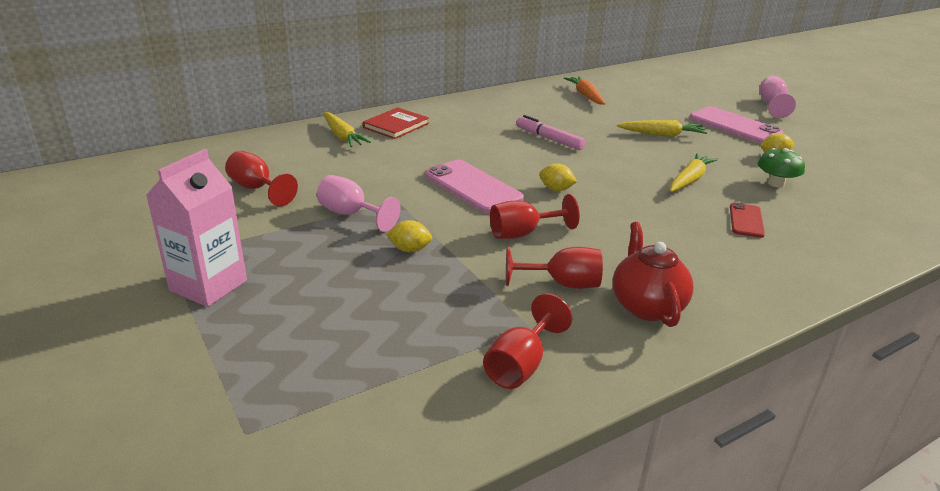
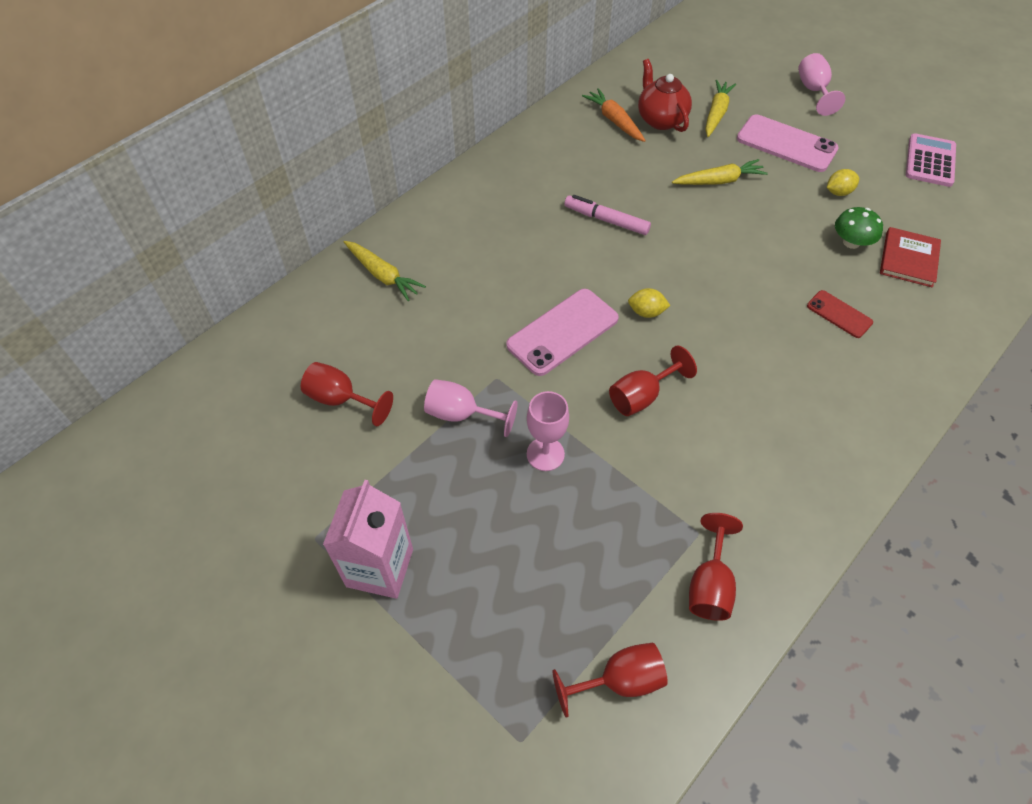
camera: 15 degrees left, 25 degrees up
(396, 125) = (431, 238): red book -> red book (908, 259)
(410, 249) = (545, 454): yellow lemon -> pink goblet
(472, 187) = (562, 332): pink phone -> pink phone turned 75 degrees counterclockwise
(562, 284) = (705, 463): red goblet -> red goblet (619, 680)
(646, 306) = (787, 472): red teapot -> red teapot (660, 119)
(689, 180) = (769, 258): yellow carrot -> yellow carrot (716, 113)
(746, 220) = (839, 314): red phone -> red phone turned 45 degrees counterclockwise
(873, 153) = (930, 161): none -> pink calculator

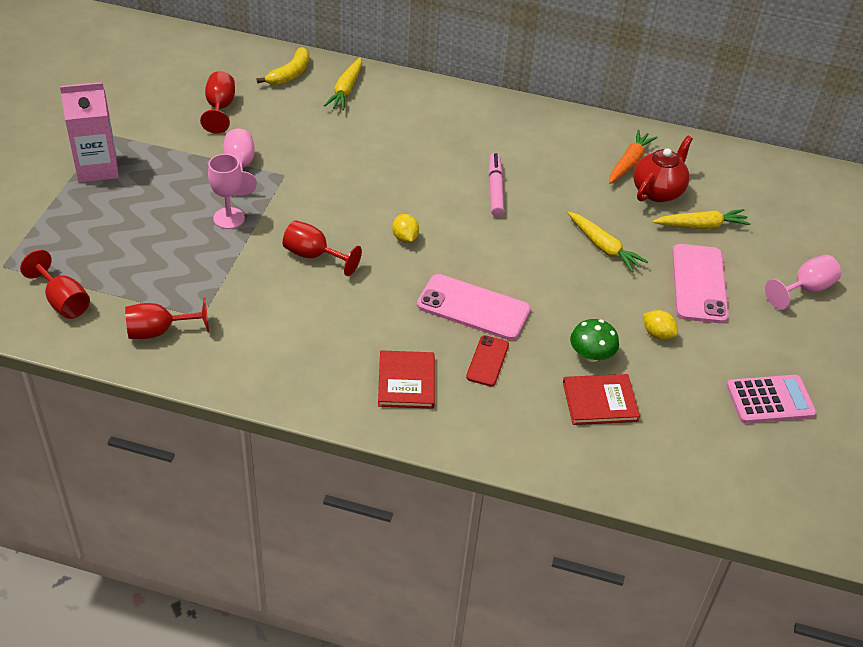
camera: 60 degrees right, 10 degrees down
(321, 313) = (290, 74): none -> yellow banana
(562, 332) = (352, 196): pink phone -> pink phone (473, 308)
(850, 384) = (406, 381): none -> red book

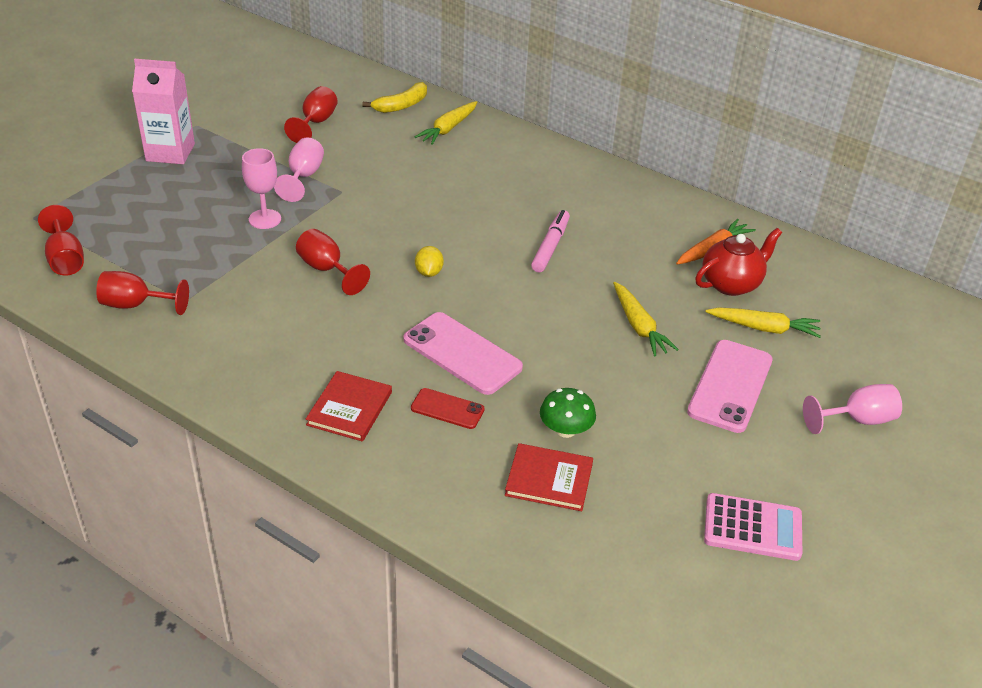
camera: 20 degrees right, 5 degrees down
(487, 361) = (447, 409): red phone -> red phone turned 75 degrees clockwise
(657, 334) = (653, 426): yellow lemon -> none

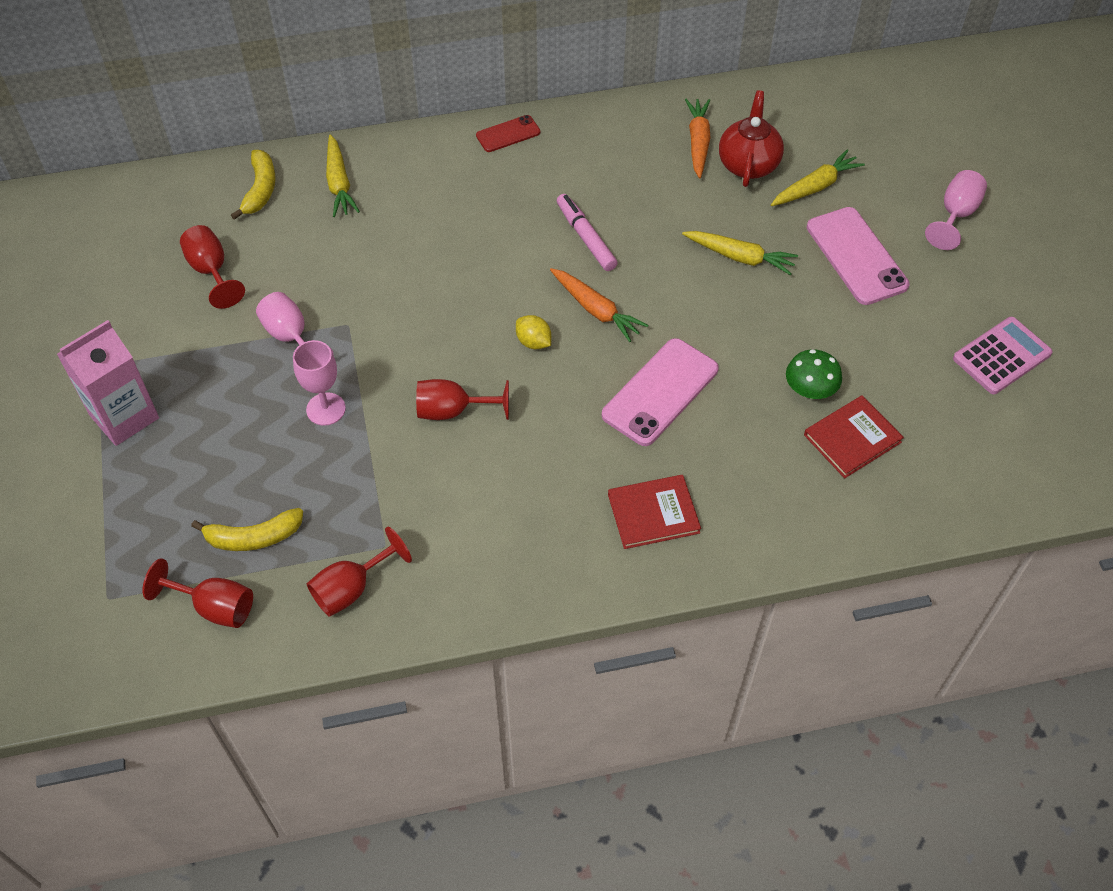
camera: 45 degrees left, 15 degrees up
(134, 245) = (253, 537): none -> yellow banana
(349, 408) = (653, 513): red book -> red book turned 75 degrees counterclockwise
(447, 409) = (716, 448): red phone -> red phone (508, 134)
(462, 353) = (660, 392): pink phone -> pink phone turned 45 degrees counterclockwise
(494, 285) = (596, 310): none -> orange carrot

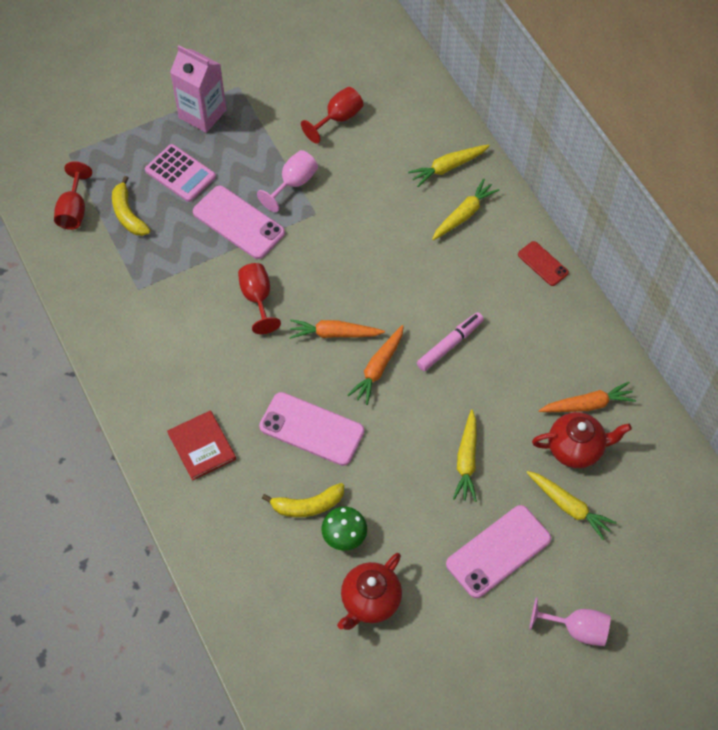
camera: 75 degrees right, 5 degrees up
(260, 190) = (424, 121): yellow banana -> yellow banana (307, 505)
(326, 409) = (238, 222): pink goblet -> pink phone
(351, 588) = (102, 279): red goblet -> none
(413, 184) = (464, 214): none -> yellow carrot
(533, 342) = (334, 334): yellow lemon -> orange carrot
(852, 438) = (304, 574): red book -> none
(897, 382) = (370, 601): none -> red teapot
(1001, 356) = (423, 683): pink calculator -> pink calculator (180, 173)

